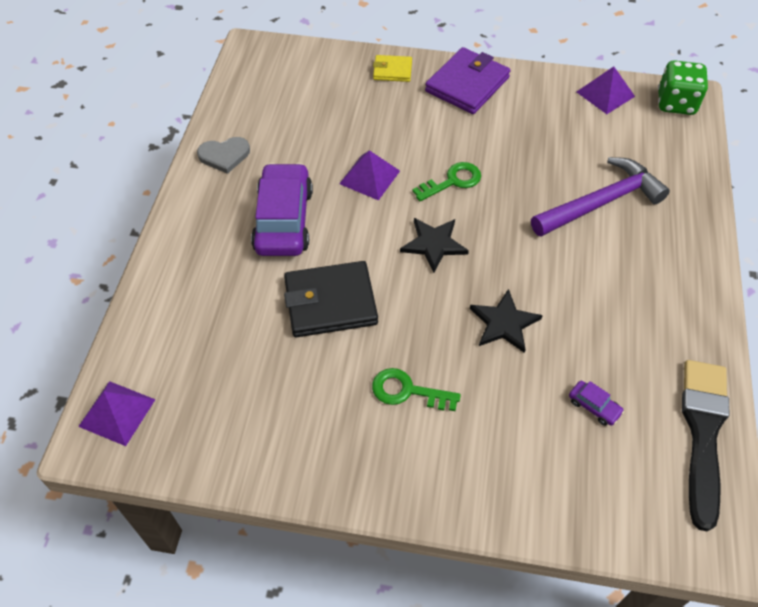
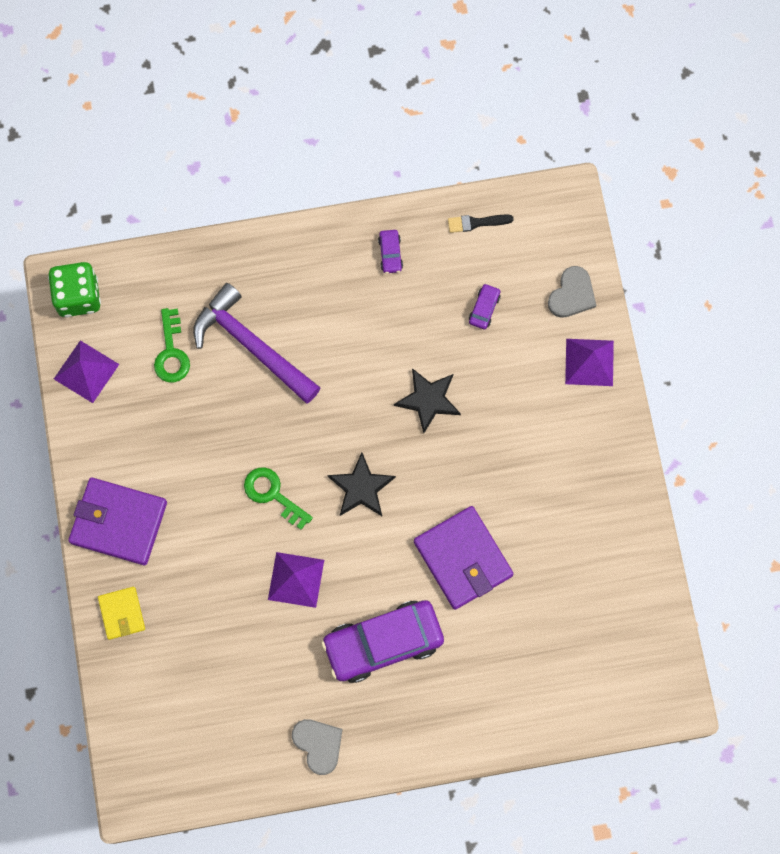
camera: 110 degrees left, 20 degrees up
(117, 412) = (641, 694): purple pyramid -> purple pyramid (589, 362)
(330, 302) = (463, 558): black wallet -> purple wallet
(407, 391) = (527, 460): green key -> green key (171, 352)
(590, 506) = (572, 294): none -> grey heart
(677, 338) = (390, 254): none -> purple car
(703, 433) = (476, 223): black brush -> black brush, size x0.44

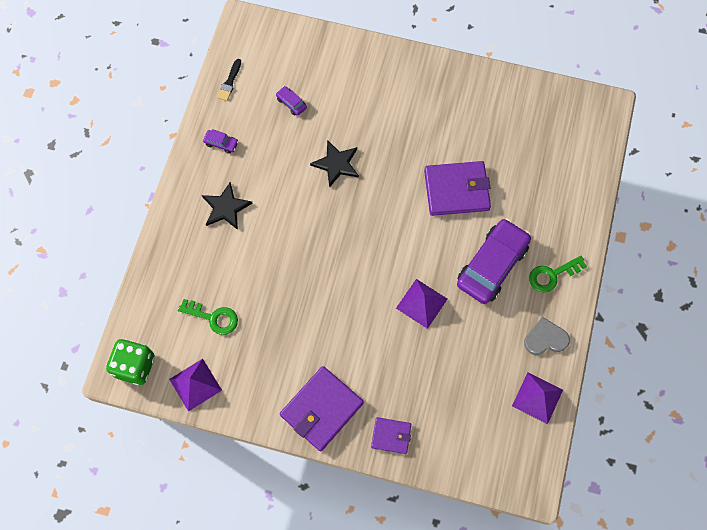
camera: 65 degrees left, 5 degrees down
(122, 613) = (391, 436): yellow wallet -> purple wallet
(251, 345) = (238, 260): purple hammer -> none
(272, 494) = (353, 293): green key -> green key (552, 275)
(361, 487) = (376, 232): black star -> black star (226, 208)
(383, 643) = (492, 265): purple car -> purple car turned 150 degrees counterclockwise
(572, 294) = (310, 48): grey heart -> none
(589, 362) = (360, 58): purple pyramid -> purple pyramid (537, 398)

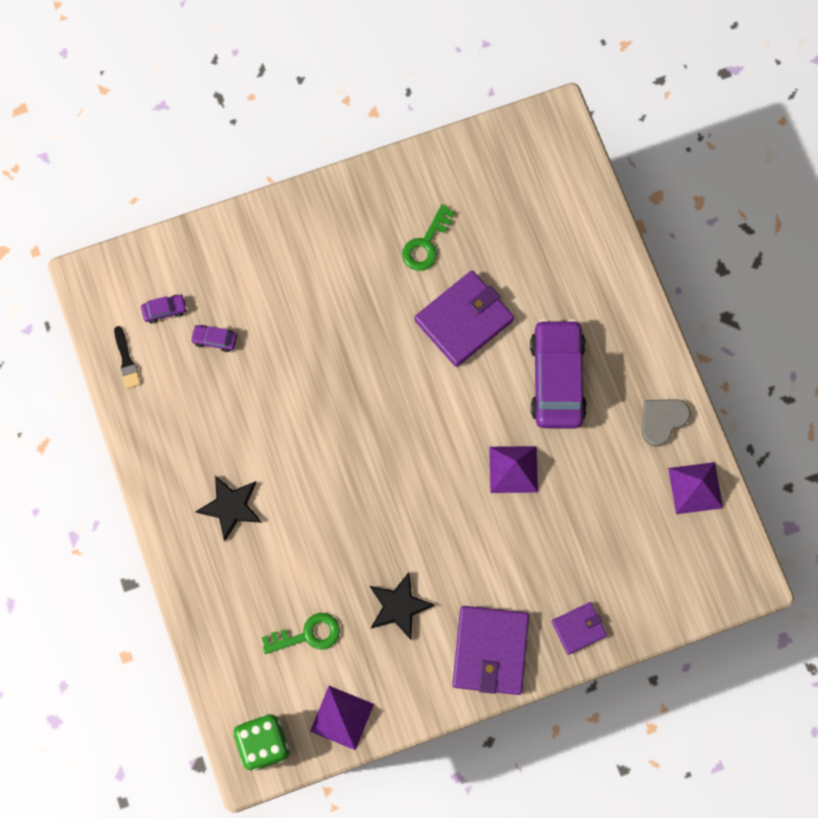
camera: 35 degrees left, 5 degrees up
(221, 143) = (171, 438): purple car -> purple car (165, 310)
(336, 164) = (315, 376): black star -> black star (399, 606)
(552, 275) = (625, 348): green key -> green key (426, 244)

